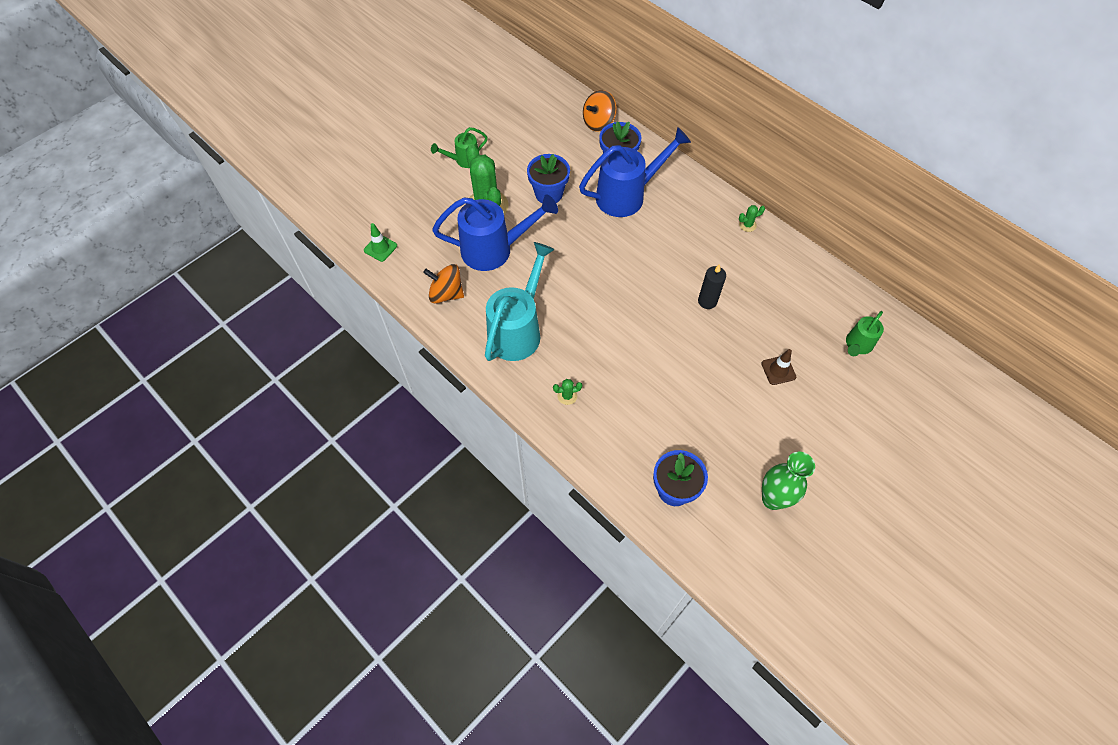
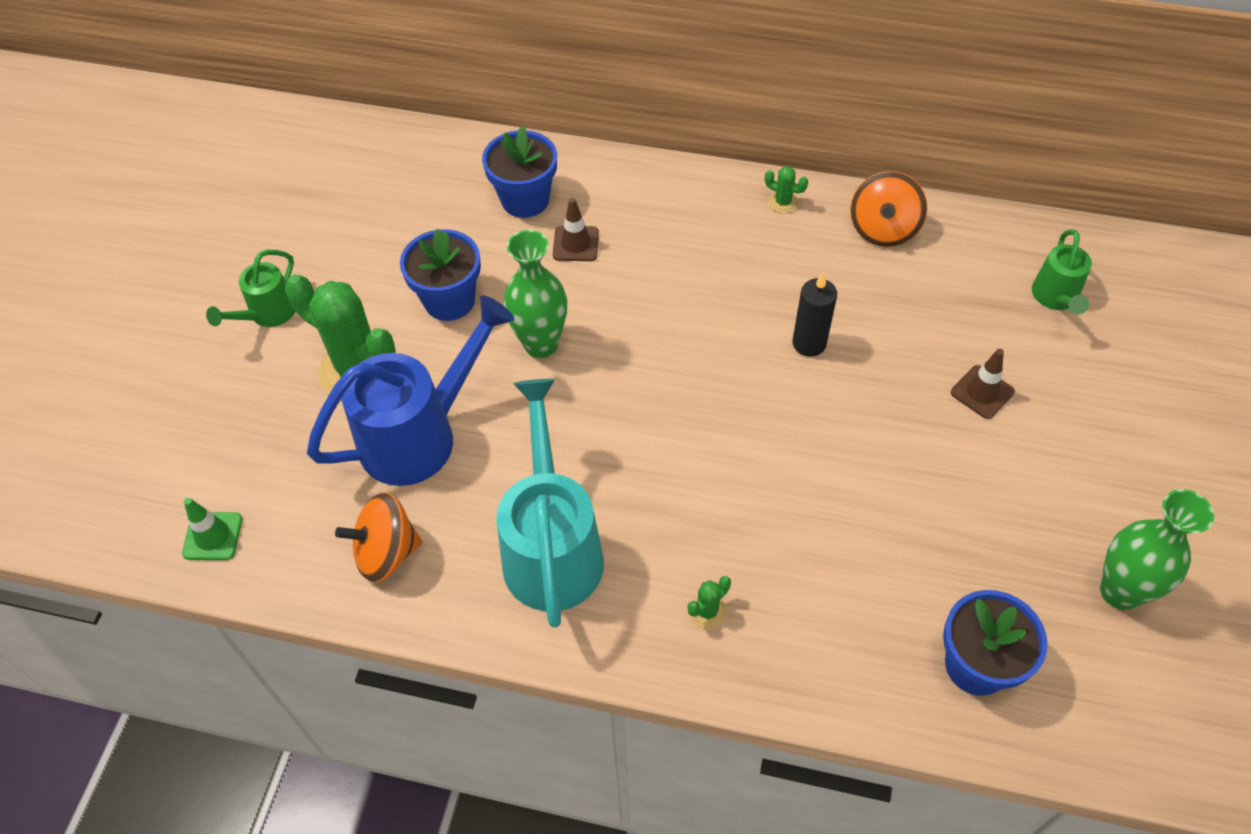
camera: 30 degrees left, 5 degrees down
(576, 236) = (541, 344): none -> green vase
(598, 122) = (453, 154): orange spinning top -> orange spinning top (883, 229)
(627, 195) = (576, 244): blue watering can -> brown traffic cone
(747, 225) = (783, 202): green cactus -> green cactus turned 75 degrees clockwise

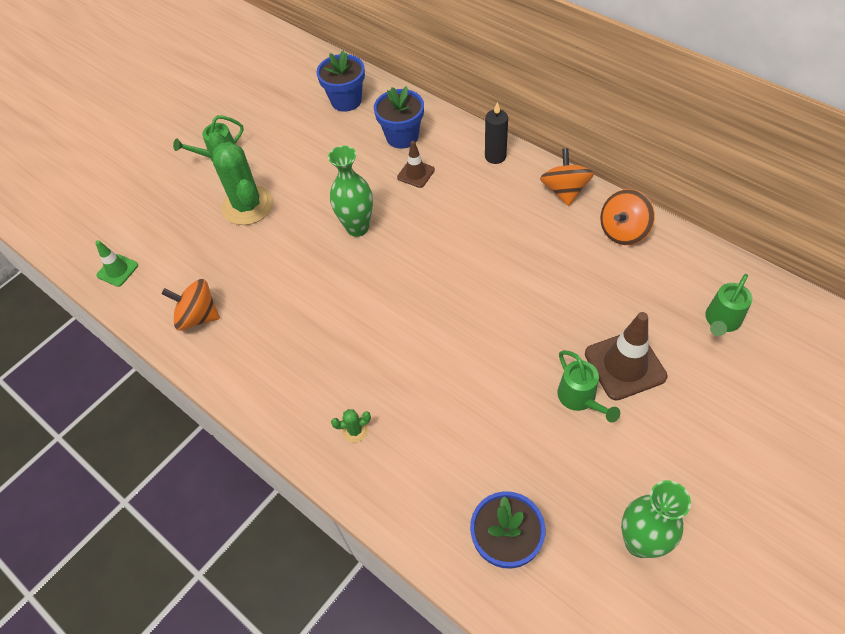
camera: 30 degrees right, 0 degrees up
(420, 435) = (257, 256): blue watering can -> none
(449, 300) = (321, 183): blue flower pot -> blue flower pot (346, 101)
(552, 547) = (289, 352): turquoise watering can -> none
(783, 202) = (564, 191): green cactus -> orange spinning top
(809, 343) = (524, 288): black candle -> black candle (495, 156)
(956, 453) = (580, 399): none -> green watering can
(982, 392) = (625, 365): brown traffic cone -> brown traffic cone, size x1.75

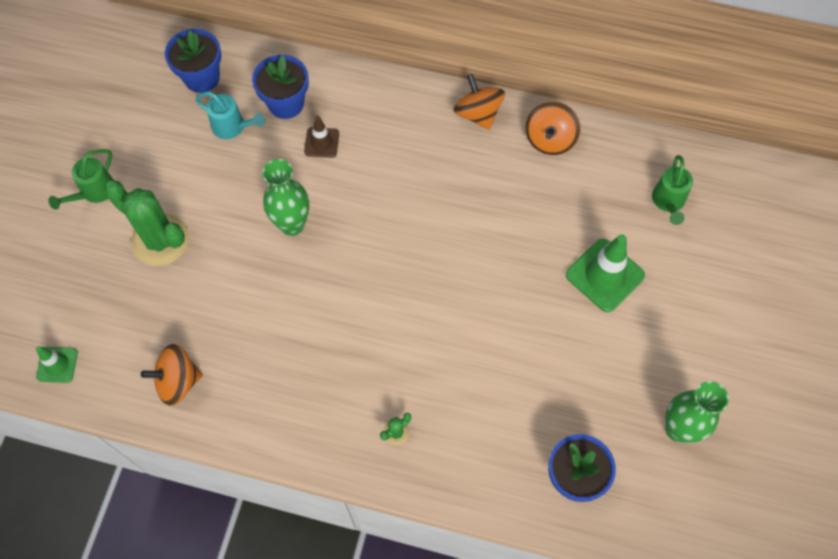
camera: 30 degrees left, 10 degrees up
(350, 142) = (232, 127): none -> turquoise watering can
(495, 156) = (393, 96): black candle -> none
(580, 399) = (580, 322): green watering can -> none
(625, 365) = (604, 275): brown traffic cone -> green traffic cone

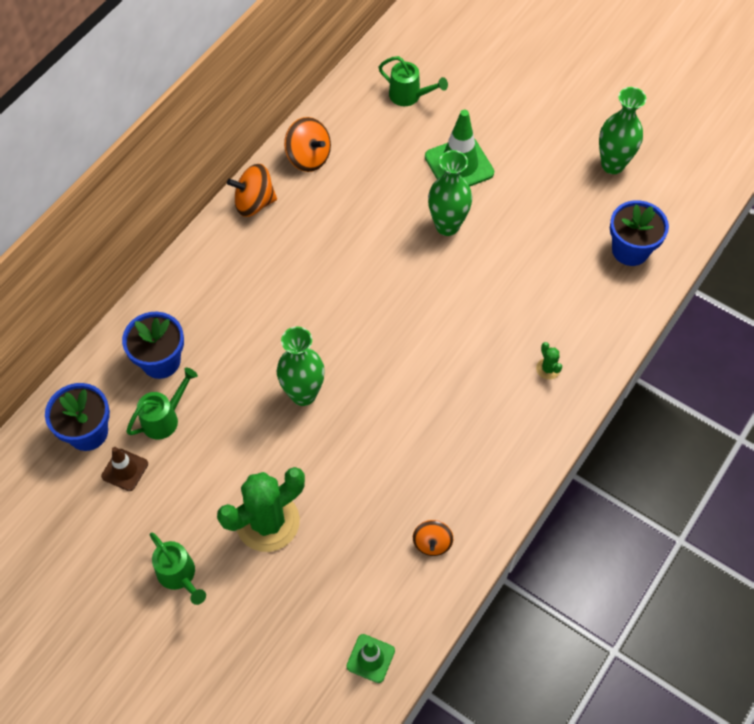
camera: 70 degrees left, 5 degrees down
(178, 381) = (432, 543): orange spinning top -> orange spinning top, size x0.64
(232, 127) = (164, 418): turquoise watering can -> green watering can
(321, 142) = (223, 342): brown traffic cone -> brown traffic cone (125, 470)
(525, 287) = (447, 226): none -> green vase

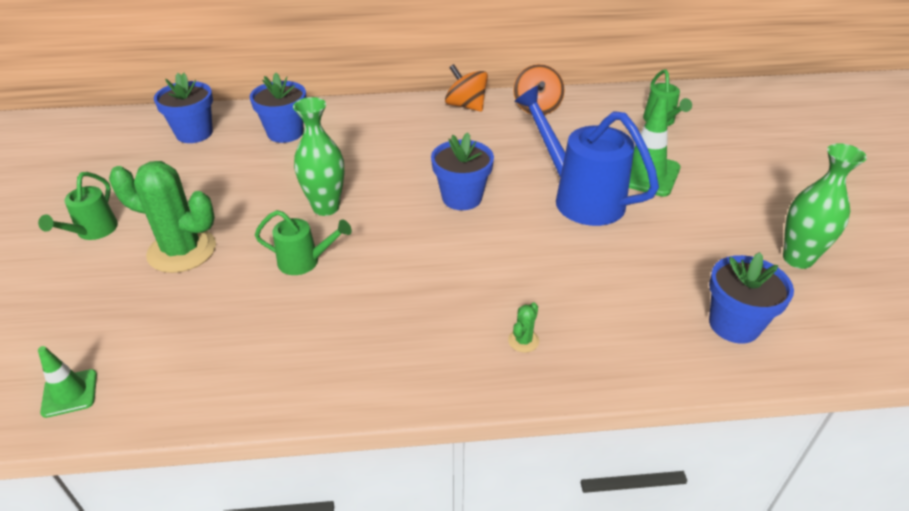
camera: 50 degrees right, 20 degrees down
(125, 470) = (175, 162): brown traffic cone -> none
(164, 418) = (237, 157): green watering can -> green watering can (304, 262)
(377, 298) = (462, 198): none -> blue flower pot
(432, 543) = (240, 366): orange spinning top -> none
(447, 226) = (580, 198): green vase -> blue watering can

